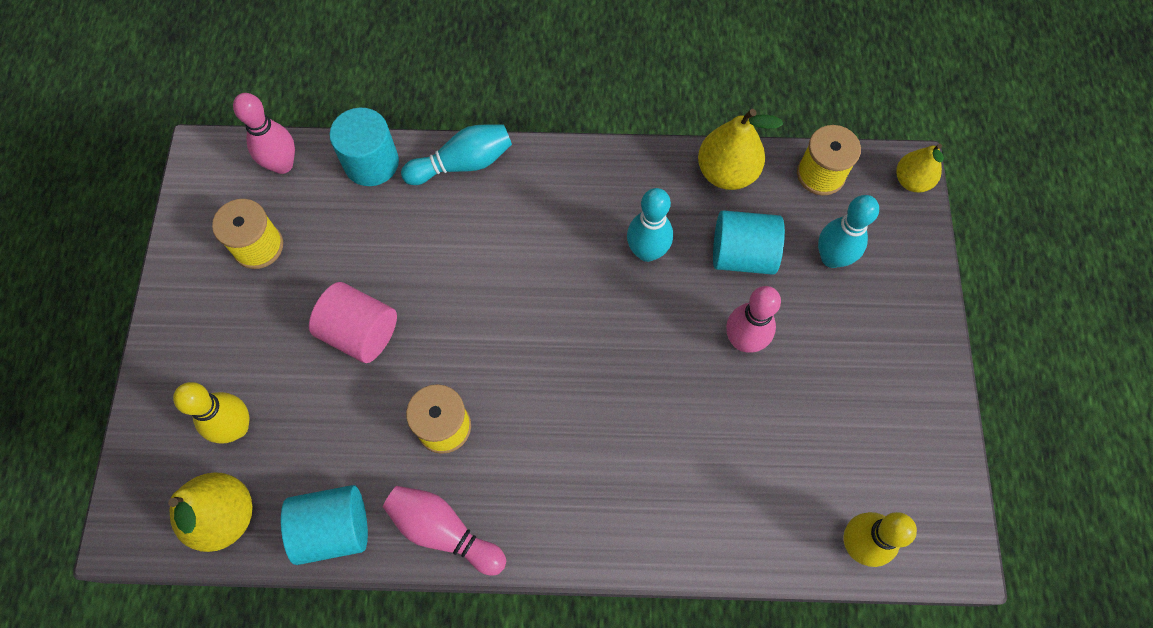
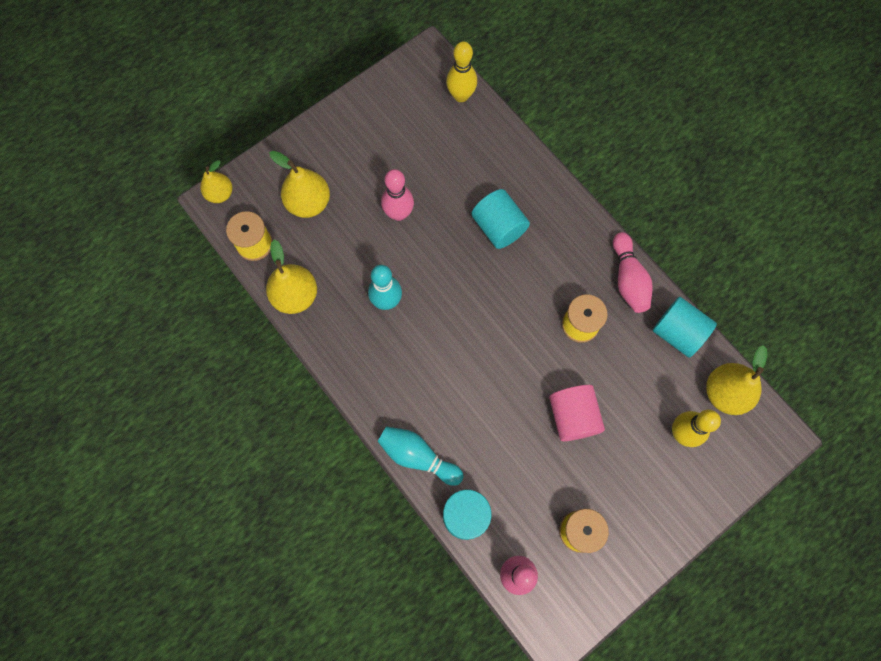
camera: 130 degrees left, 5 degrees up
(742, 255) = (345, 249): turquoise cylinder -> turquoise cylinder (499, 227)
(832, 258) = (308, 203): turquoise bowling pin -> yellow pear

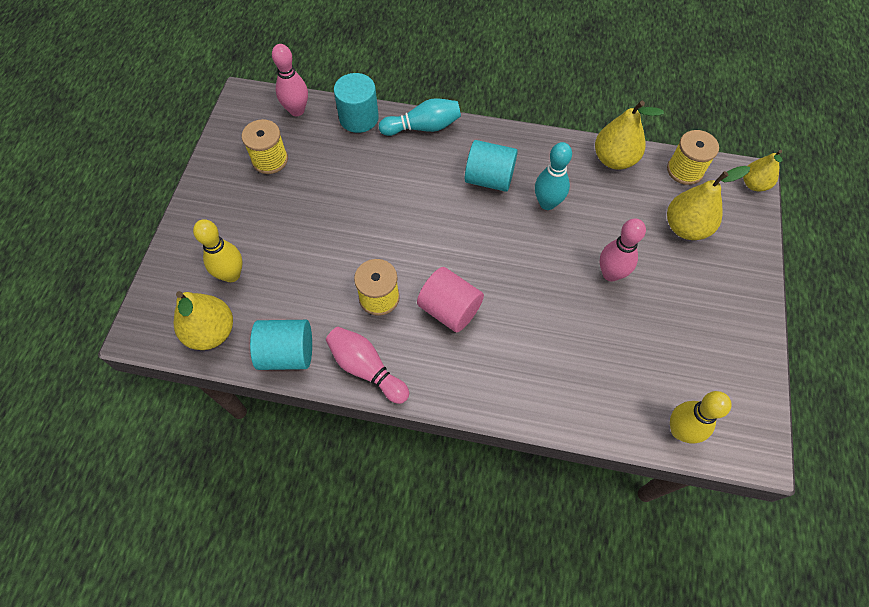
camera: 140 degrees right, 10 degrees down
(499, 227) = (519, 327): turquoise cylinder -> turquoise cylinder (489, 179)
(573, 417) = (330, 226): pink cylinder -> pink cylinder (449, 309)

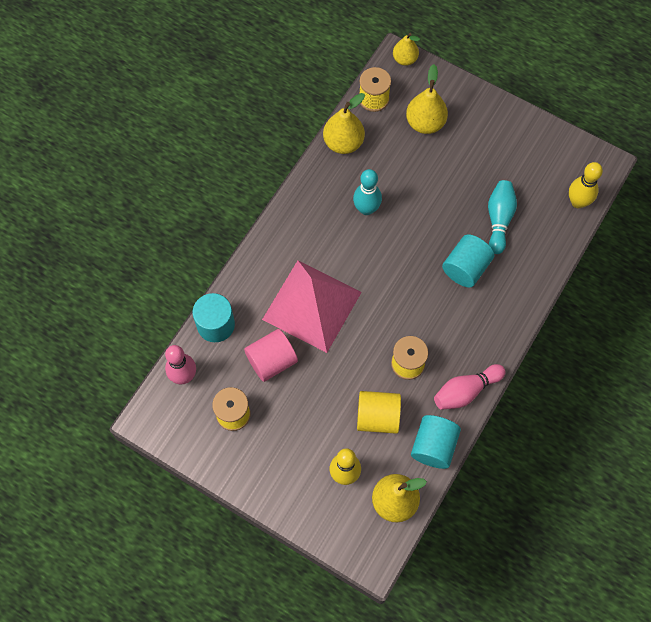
camera: 70 degrees left, 5 degrees up
(305, 286) = (377, 417): none -> yellow cylinder
(412, 188) = (312, 305): none -> pink pyramid
(423, 127) = (249, 275): turquoise bowling pin -> turquoise bowling pin (499, 219)
(449, 309) = (436, 315): pink cylinder -> pink cylinder (272, 361)
(489, 179) = (325, 242): turquoise cylinder -> turquoise cylinder (466, 268)
(610, 274) = (446, 191): pink bowling pin -> none

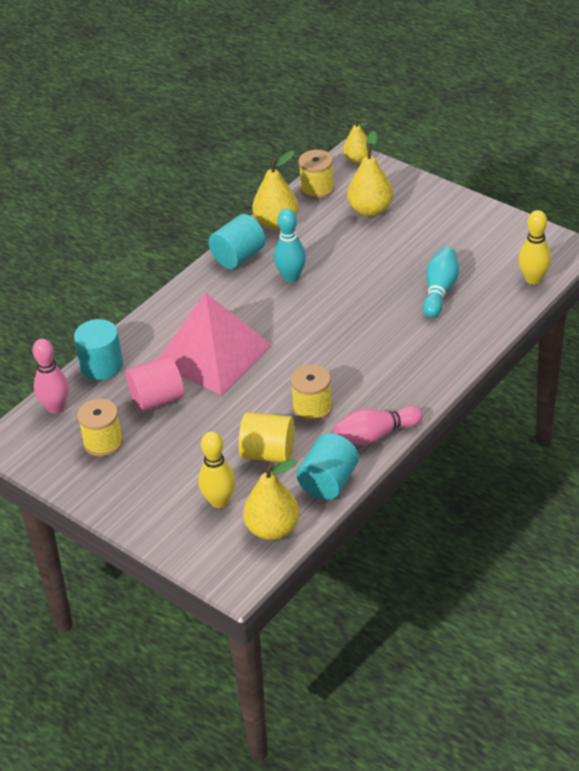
camera: 10 degrees right, 25 degrees down
(466, 268) = (394, 330): turquoise cylinder -> turquoise cylinder (238, 257)

